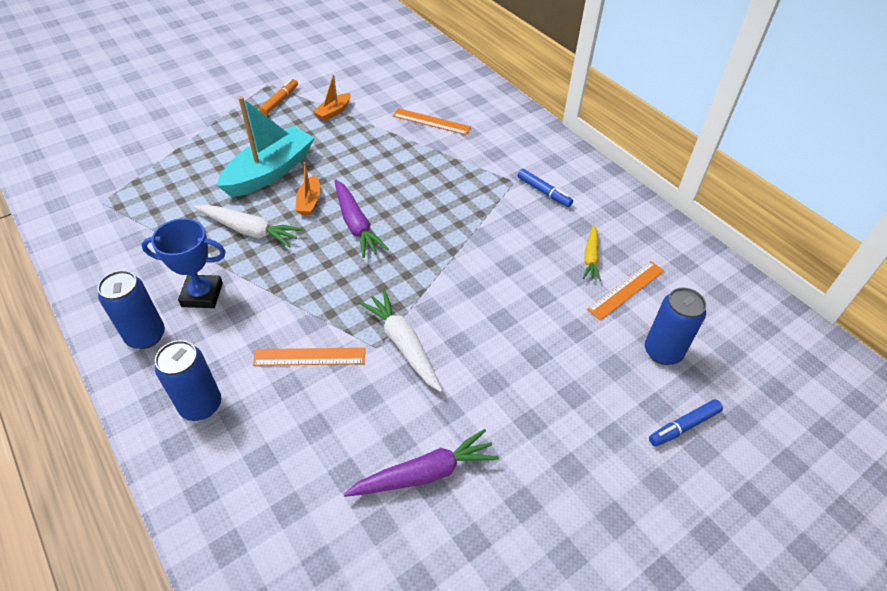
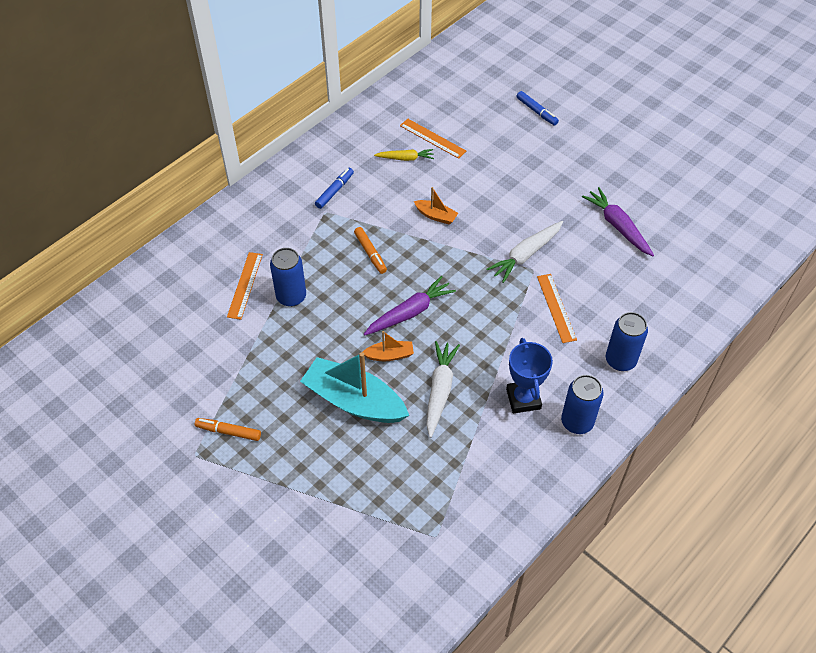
camera: 100 degrees left, 5 degrees up
(333, 112) = (241, 374): orange boat -> orange boat (436, 216)
(447, 207) = (370, 253): none -> orange marker
(662, 352) = (482, 120): blue can -> blue can (291, 296)

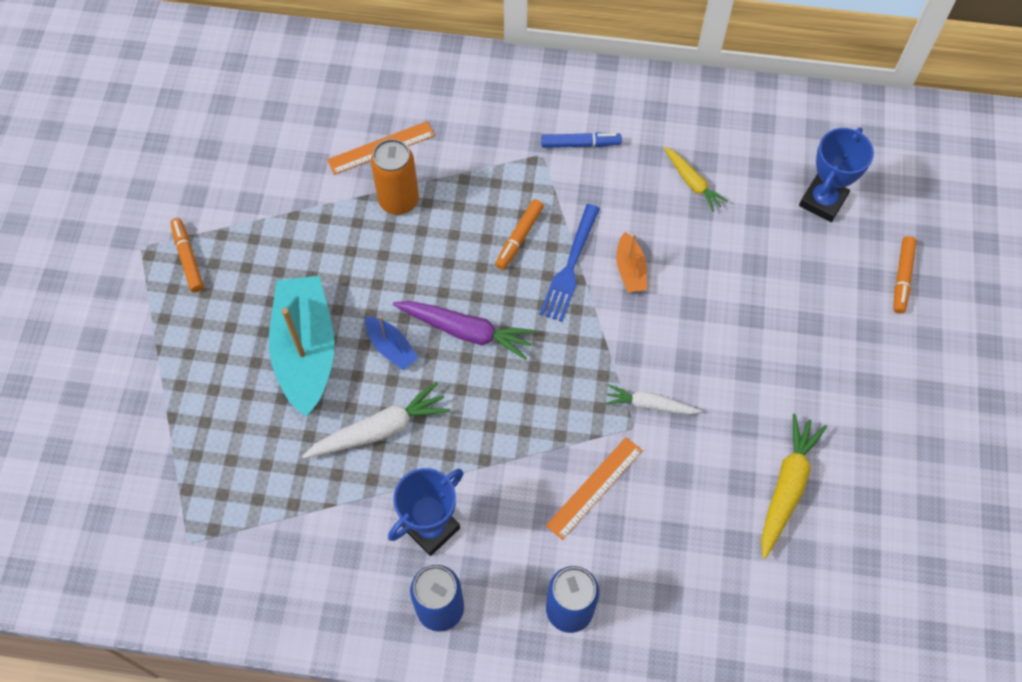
camera: 55 degrees right, 10 degrees up
(291, 296) = (398, 200): blue can -> orange can
(389, 355) = (391, 347): orange boat -> blue boat
(410, 241) = (570, 266): none -> blue fork
(432, 138) = (749, 191): orange ruler -> none
(465, 114) = (822, 201): none -> blue trophy
(525, 255) = (649, 404): white carrot -> white carrot, size x0.64
(536, 111) = (902, 277): blue marker -> orange marker
(618, 226) = (787, 487): purple carrot -> yellow carrot

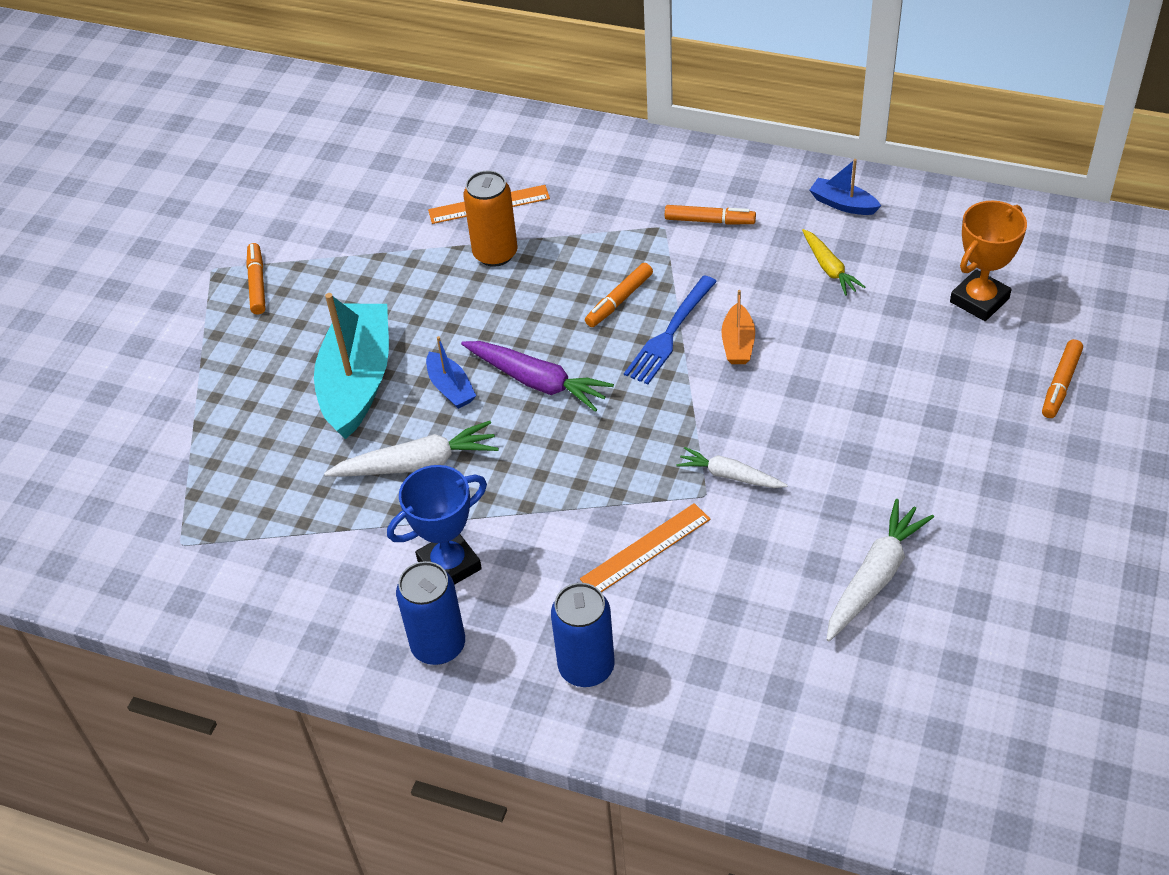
camera: 15 degrees right, 15 degrees down
(580, 144) = (709, 221): blue marker -> orange marker
(691, 114) = (843, 204): none -> blue boat
(787, 487) = (875, 577): yellow carrot -> white carrot
(822, 201) = (979, 300): blue trophy -> orange trophy

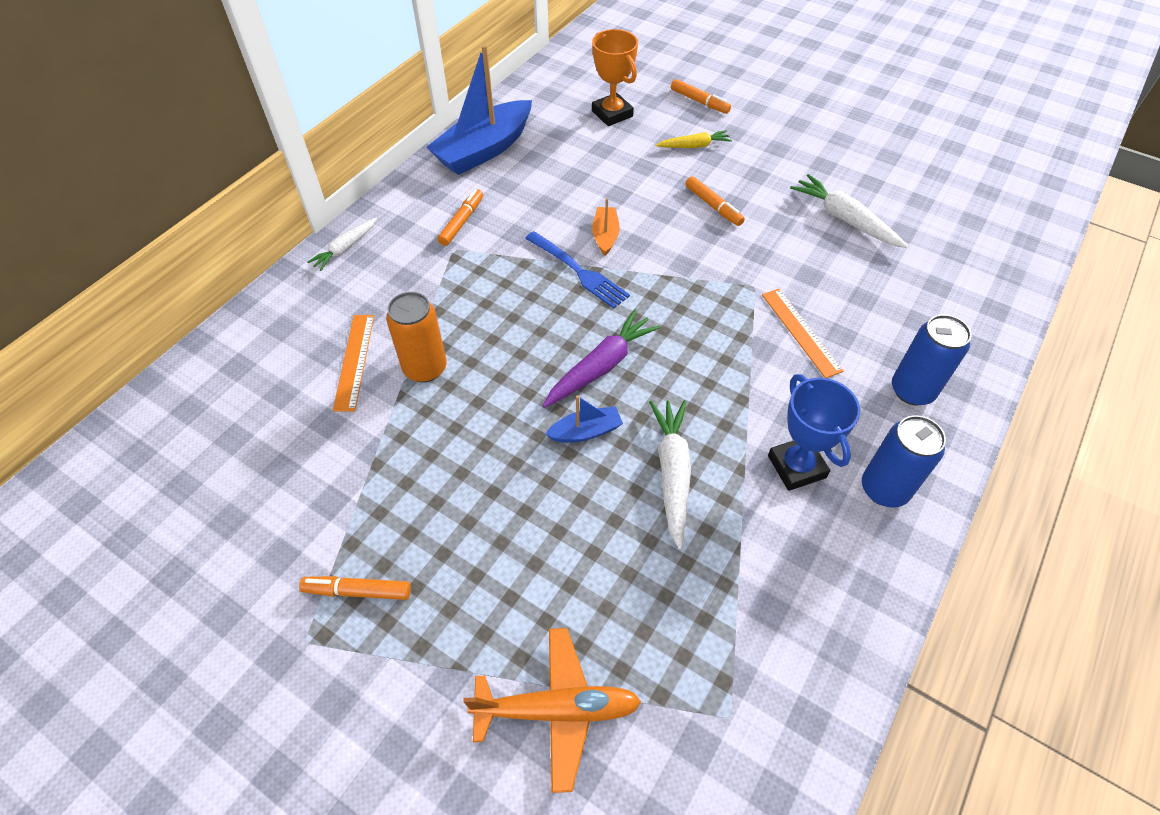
camera: 80 degrees left, 5 degrees up
(175, 430) = (556, 709): none -> orange plane
(357, 381) = (548, 509): turquoise boat -> none
(619, 300) = (527, 294): orange marker -> orange marker (713, 206)
(729, 475) = (738, 269): white carrot -> white carrot (345, 248)
(738, 343) = (605, 236): orange boat -> orange boat turned 105 degrees counterclockwise
(829, 268) = (548, 172): yellow carrot -> yellow carrot (694, 146)
(843, 204) = (484, 150): blue boat -> blue boat, size x2.14

